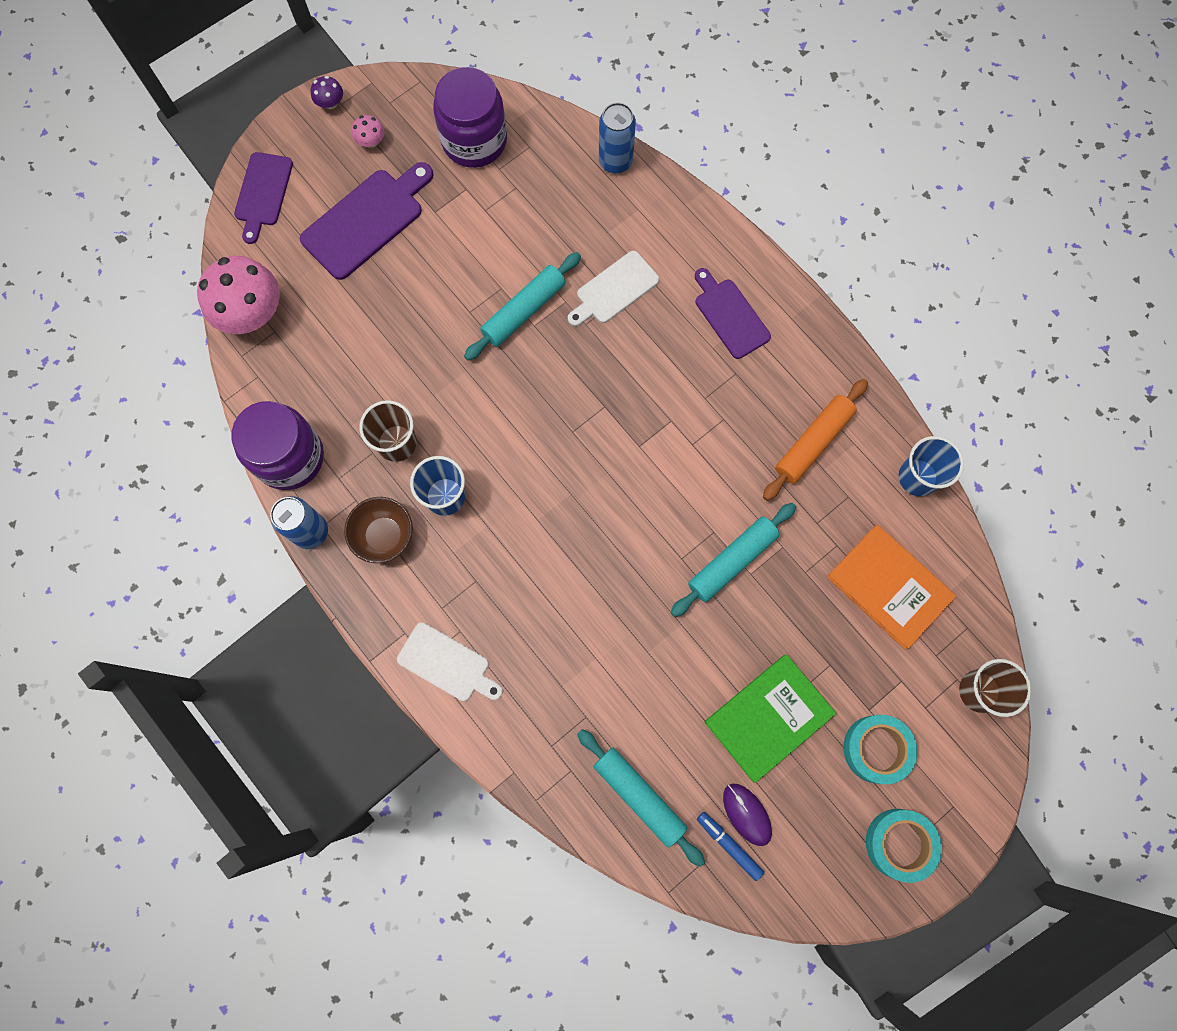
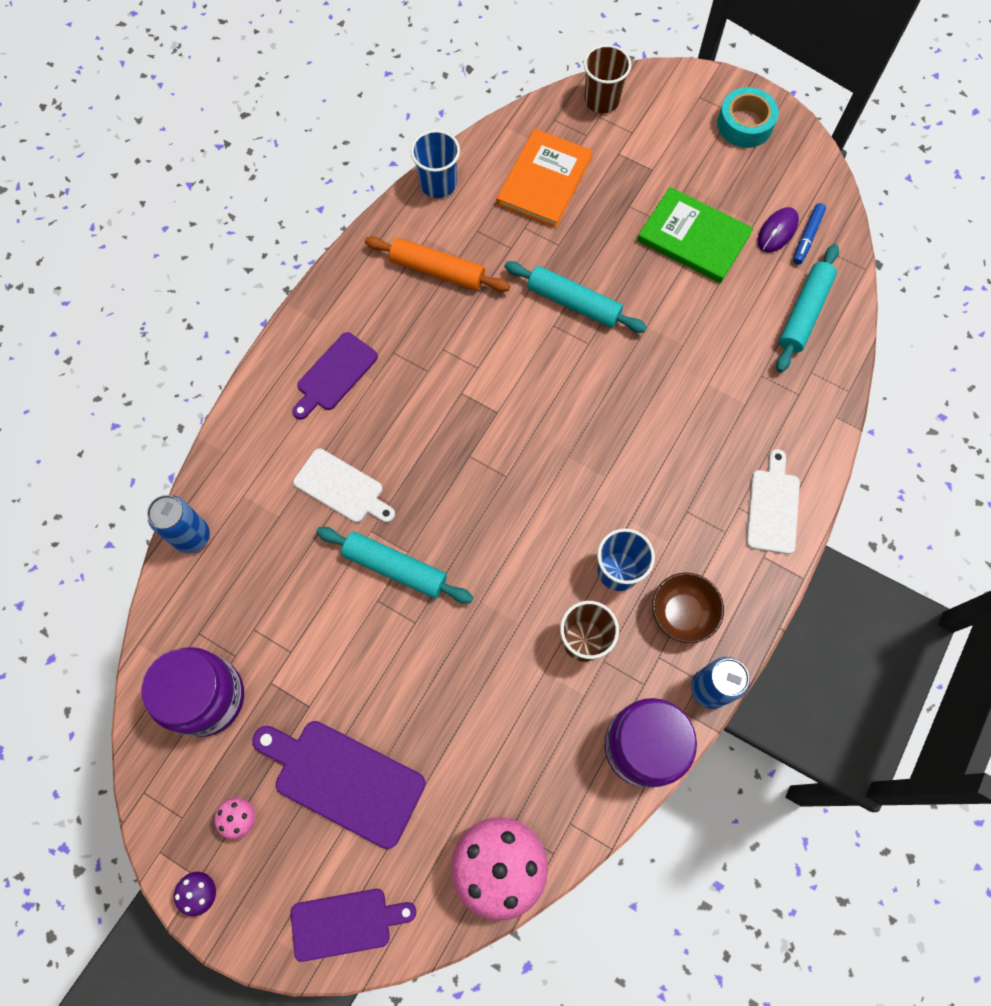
camera: 110 degrees left, 5 degrees down
(876, 749) = (681, 157): turquoise tape -> none

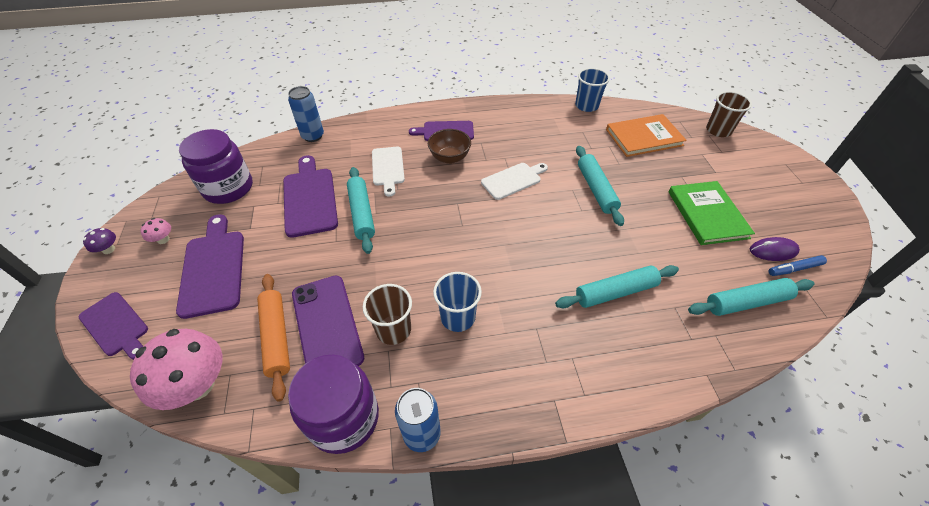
camera: 50 degrees right, 20 degrees down
(317, 610) = (310, 198): none -> purple cutting board
(437, 271) = (543, 131): orange rolling pin -> orange rolling pin (276, 337)
(526, 701) = (326, 325): none -> purple phone
(681, 613) = (462, 375): brown bowl -> brown bowl (449, 158)
(706, 408) = (615, 292): none -> turquoise rolling pin
(745, 124) = (806, 192): turquoise tape -> none
(773, 507) = (596, 380): white cutting board -> white cutting board (513, 180)

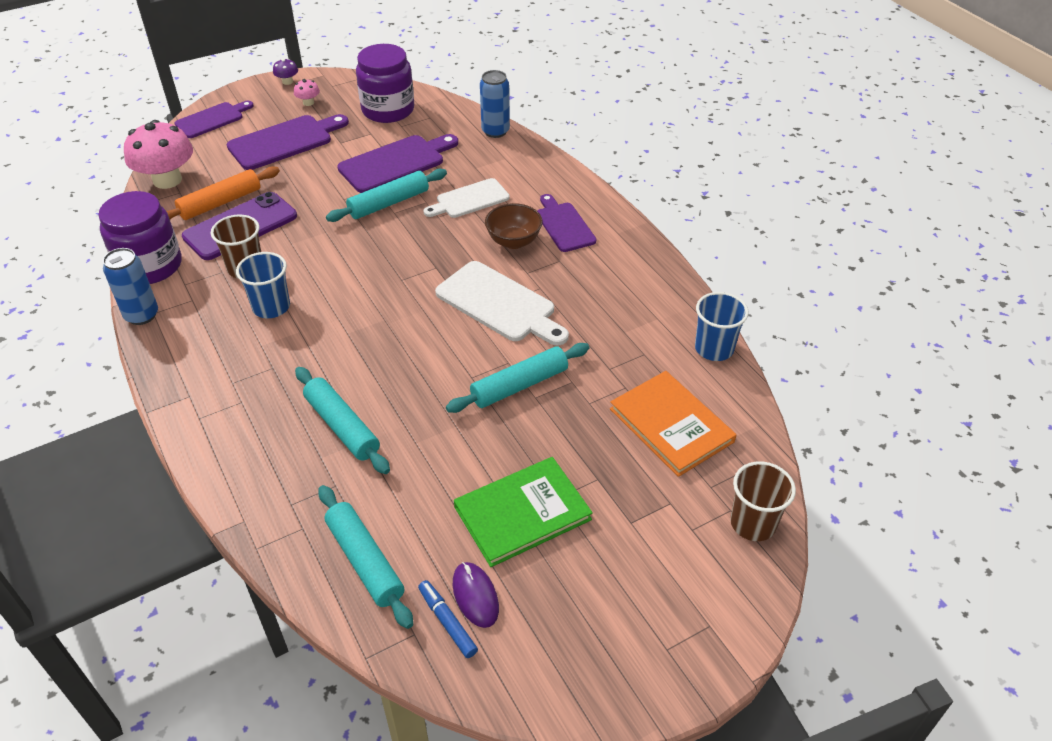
camera: 70 degrees right, 5 degrees down
(115, 326) = (212, 119): purple cutting board -> purple cutting board turned 150 degrees counterclockwise
(513, 180) = (499, 304): white cutting board -> white cutting board, size x1.51

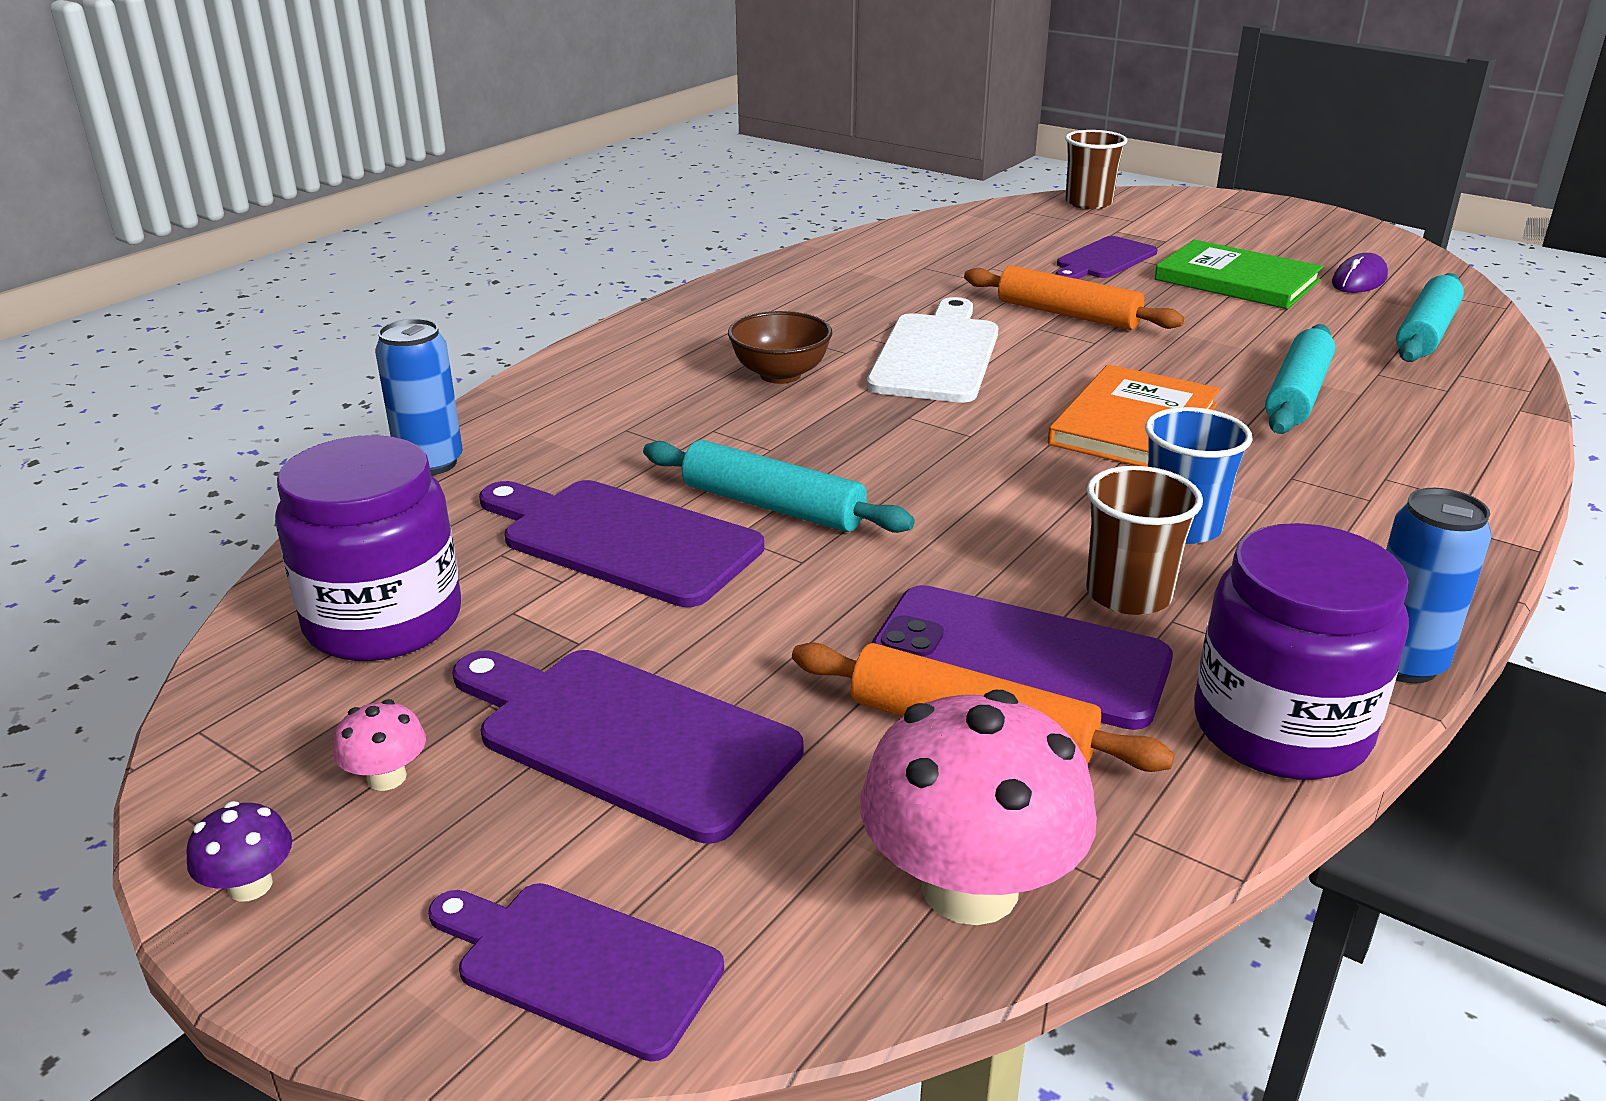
camera: 115 degrees left, 15 degrees down
(447, 622) = (1405, 285): blue marker -> none
(469, 199) = (694, 433): white cutting board -> none
(519, 385) = (1068, 314): turquoise rolling pin -> orange rolling pin
(564, 225) = (702, 349): purple cutting board -> purple cutting board (1103, 260)
(671, 425) = (1016, 242): orange book -> orange book (1133, 424)
(714, 348) = (870, 239): blue cup -> none

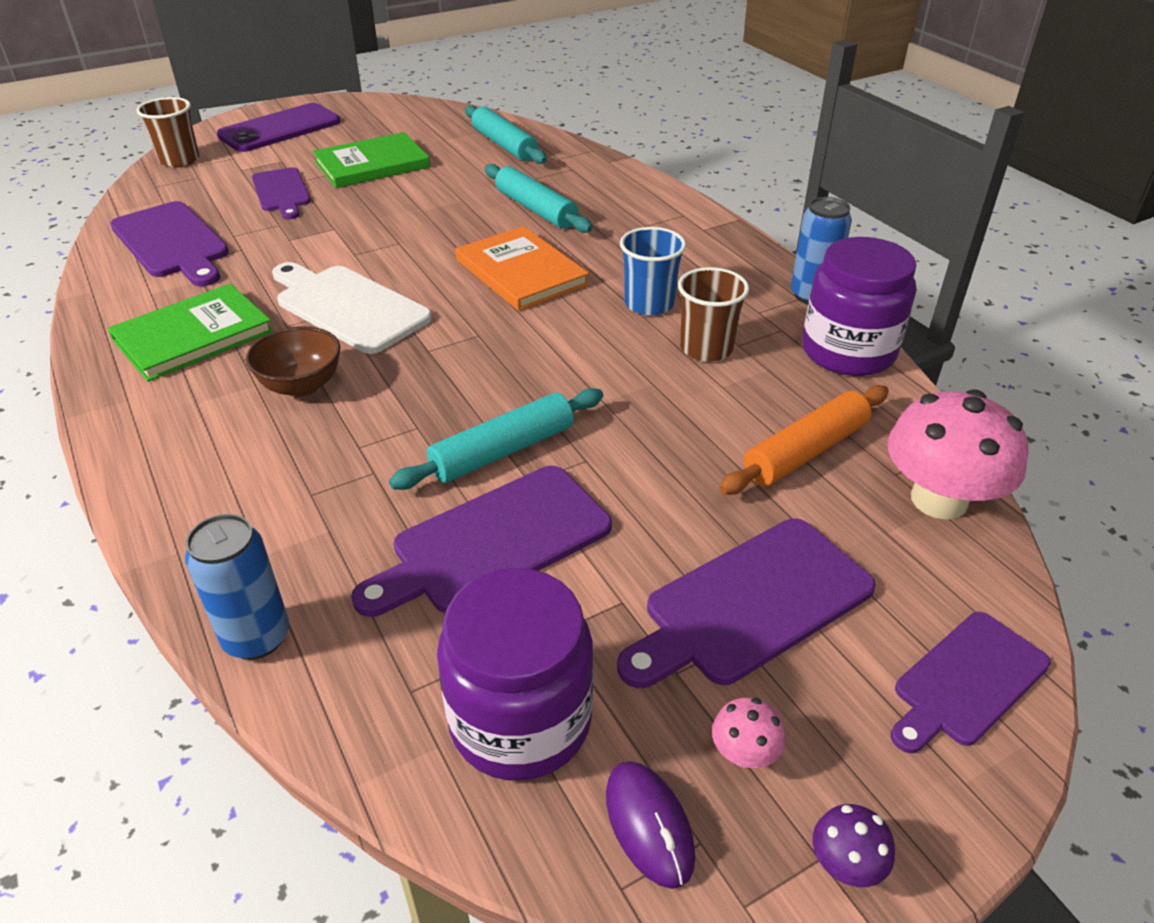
camera: 65 degrees left, 10 degrees up
(806, 306) = (193, 336): none -> green book
(940, 249) = (172, 243): none -> purple cutting board
(1020, 658) = (747, 409): purple phone -> purple phone (280, 129)
(1068, 314) = (348, 236): orange rolling pin -> none
(1359, 280) = (419, 132): purple mouse -> purple mouse (649, 825)

